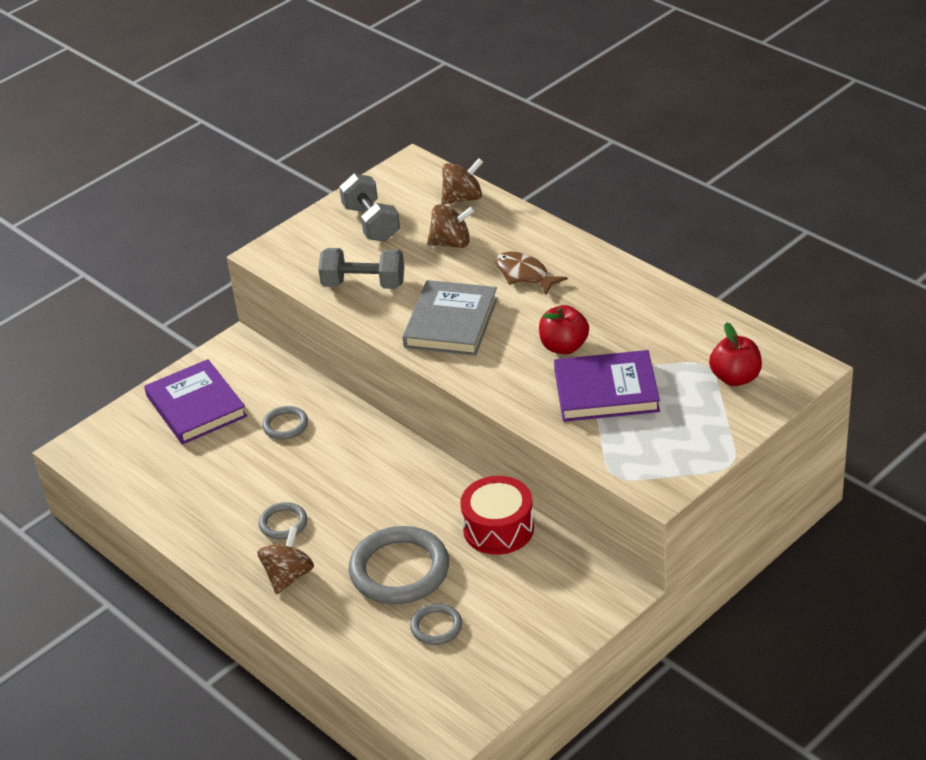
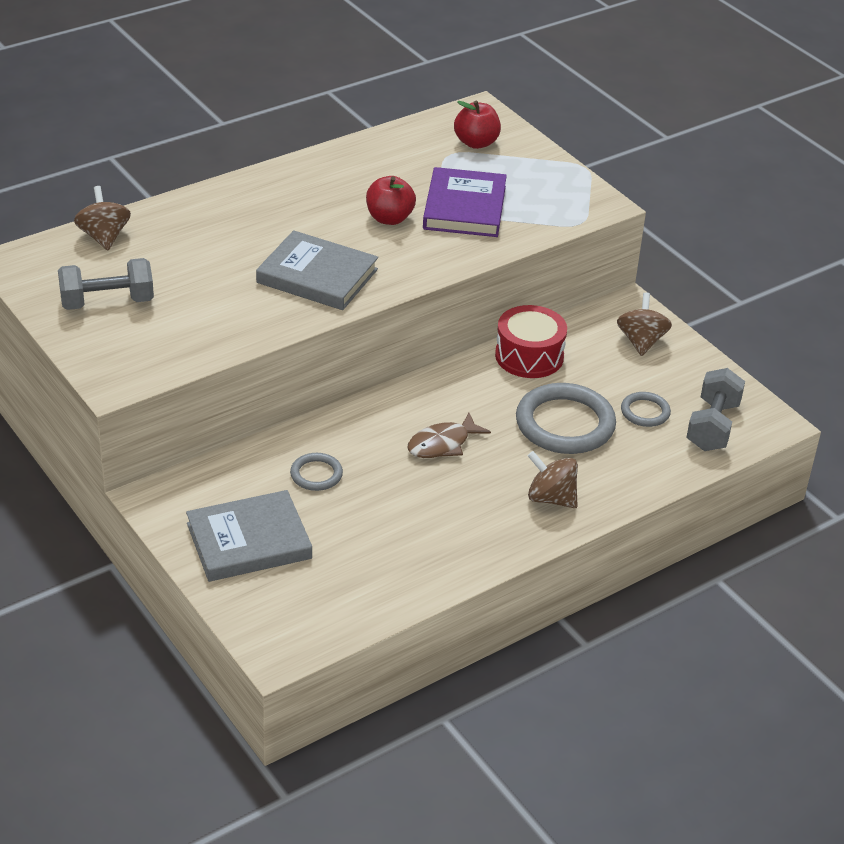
camera: 85 degrees left, 0 degrees up
(196, 406) = (249, 541): purple book -> grey book
(283, 523) = (472, 493): grey ring -> none
(363, 284) = (218, 322): grey dumbbell -> grey dumbbell (712, 426)
(451, 243) = (180, 256): brown spinning top -> brown spinning top (641, 341)
(524, 275) = (264, 221): brown fish -> brown fish (442, 444)

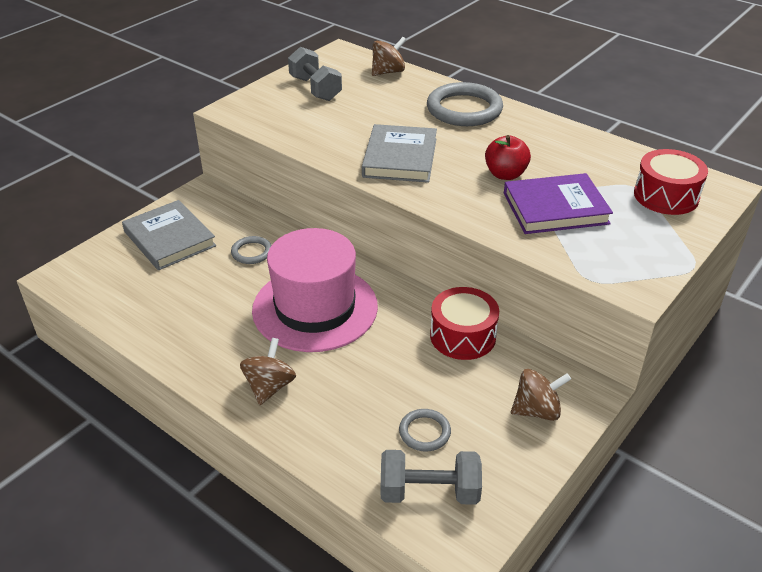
camera: 75 degrees right, 0 degrees up
(442, 444) = (315, 308): brown fish -> pink hat
(476, 143) = (666, 196): red apple -> red drum
(565, 424) = (377, 377): grey ring -> grey ring (464, 109)

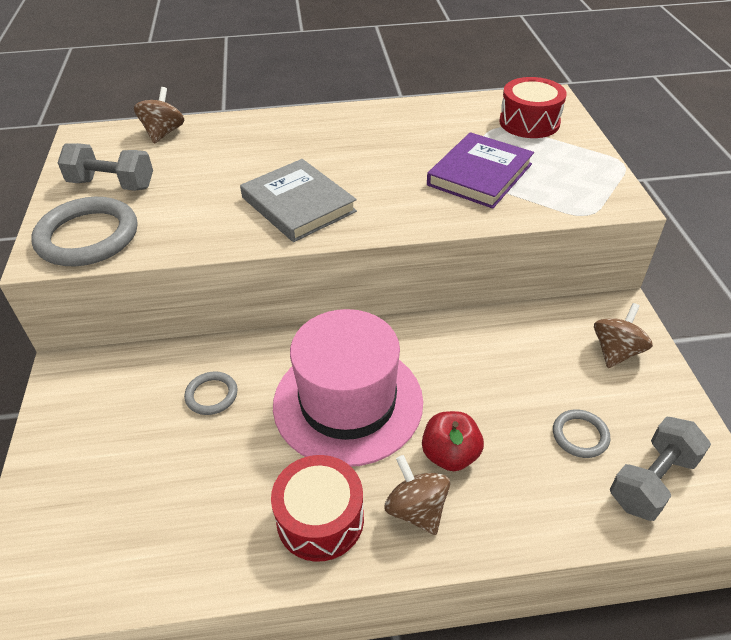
camera: 45 degrees left, 5 degrees up
(169, 239) = (98, 447): grey book -> none
(463, 336) = (491, 334): red drum -> red drum (320, 519)
(464, 109) = (285, 132): grey ring -> grey ring (88, 236)
(505, 174) = (403, 169): red apple -> red apple (450, 455)

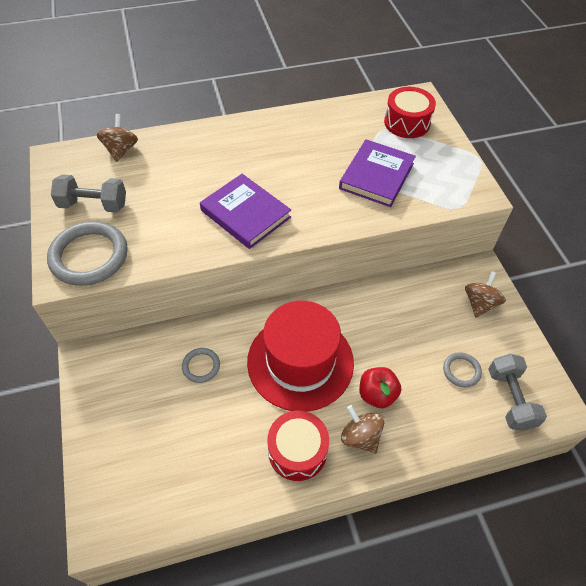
camera: 10 degrees left, 10 degrees up
(298, 204) = (245, 214): grey book -> purple book
(348, 402) = (300, 362): pink hat -> red hat
(652, 481) = (510, 399): grey dumbbell -> grey dumbbell turned 45 degrees counterclockwise

